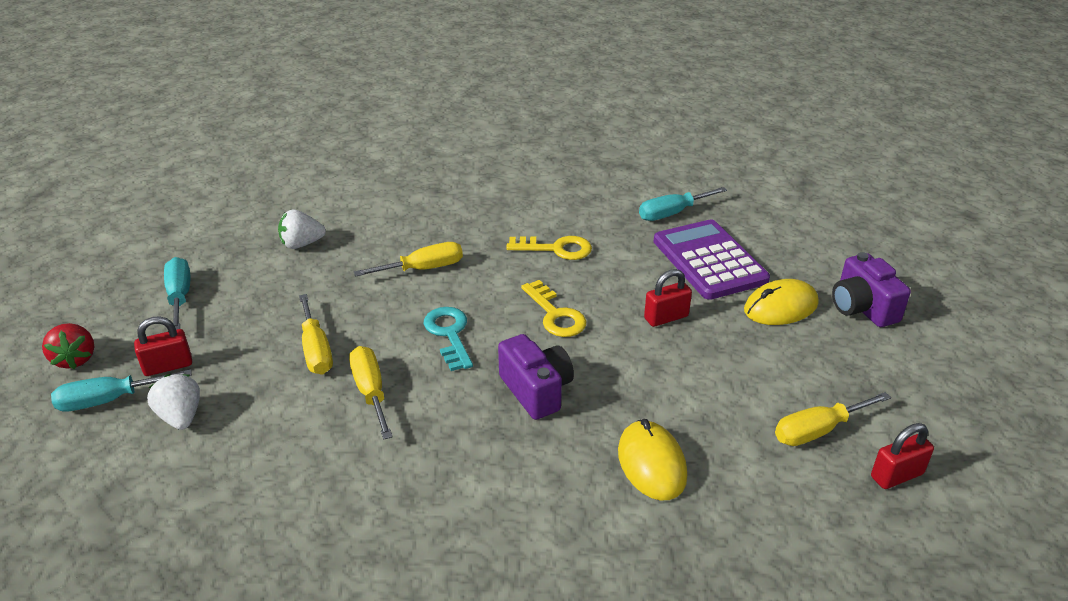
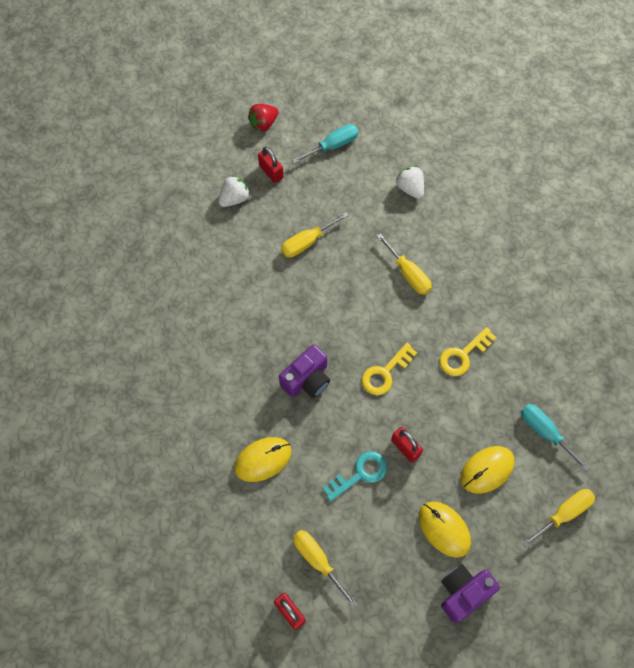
camera: 75 degrees right, 30 degrees up
(109, 400) = (237, 158): turquoise screwdriver -> none
(371, 392) = (280, 286): yellow screwdriver -> yellow screwdriver (564, 514)
(449, 334) = (344, 312): turquoise key -> turquoise key (360, 474)
(556, 249) = (463, 355): yellow key -> yellow key turned 60 degrees clockwise
(709, 260) = (487, 470): purple calculator -> yellow mouse

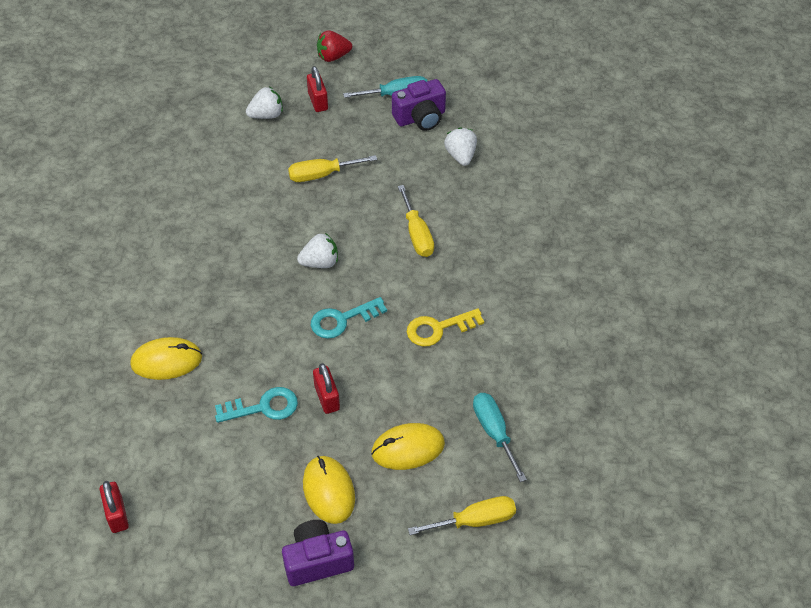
camera: 20 degrees right, 15 degrees down
(307, 379) = (254, 300): purple camera -> purple camera (420, 117)
(317, 560) = (173, 475): yellow screwdriver -> none
(343, 326) = (320, 262): none -> white strawberry
(385, 373) = (342, 320): yellow key -> turquoise key

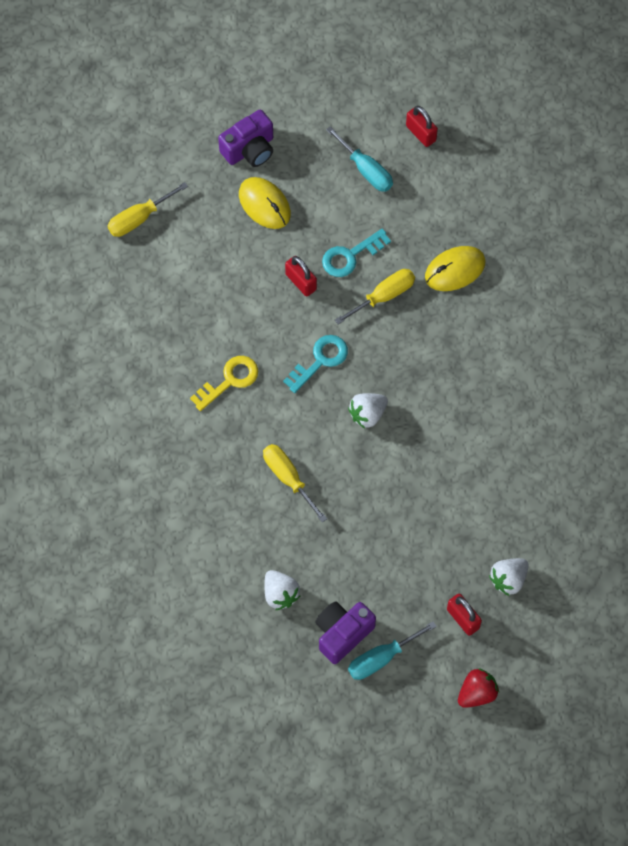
camera: 160 degrees right, 15 degrees up
(322, 175) = (413, 519): yellow screwdriver -> yellow screwdriver (384, 296)
(408, 448) = (214, 260): yellow mouse -> none
(494, 432) = (147, 297): turquoise screwdriver -> turquoise screwdriver (366, 170)

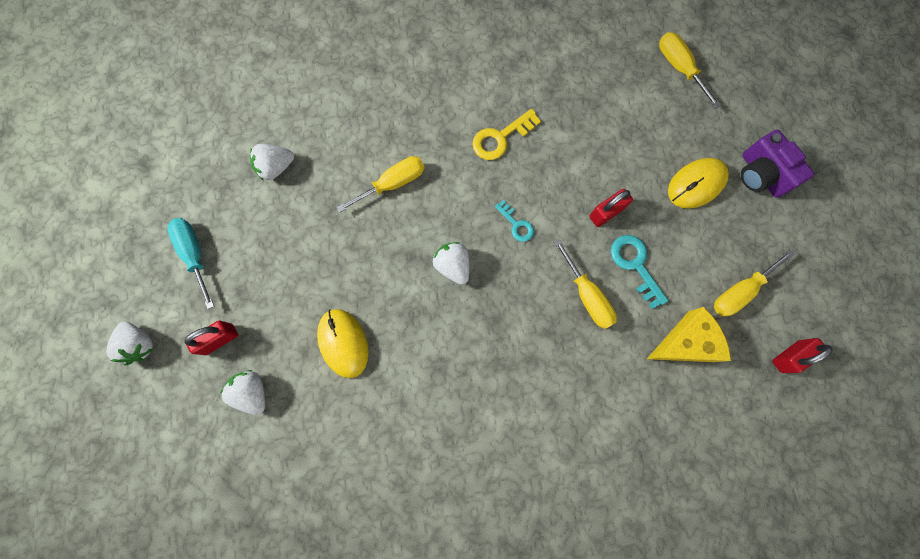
camera: 95 degrees right, 10 degrees up
(229, 380) = (500, 138): yellow key -> yellow key turned 90 degrees clockwise
(320, 360) = (516, 224): turquoise key -> turquoise key, size x0.63
(342, 633) = (226, 220): purple camera -> none
(366, 170) = (739, 291): turquoise screwdriver -> yellow screwdriver
(418, 215) = (685, 343): none -> yellow cheese
(455, 270) = (616, 376): yellow mouse -> yellow mouse (343, 343)
(477, 693) = (140, 344): red strawberry -> white strawberry

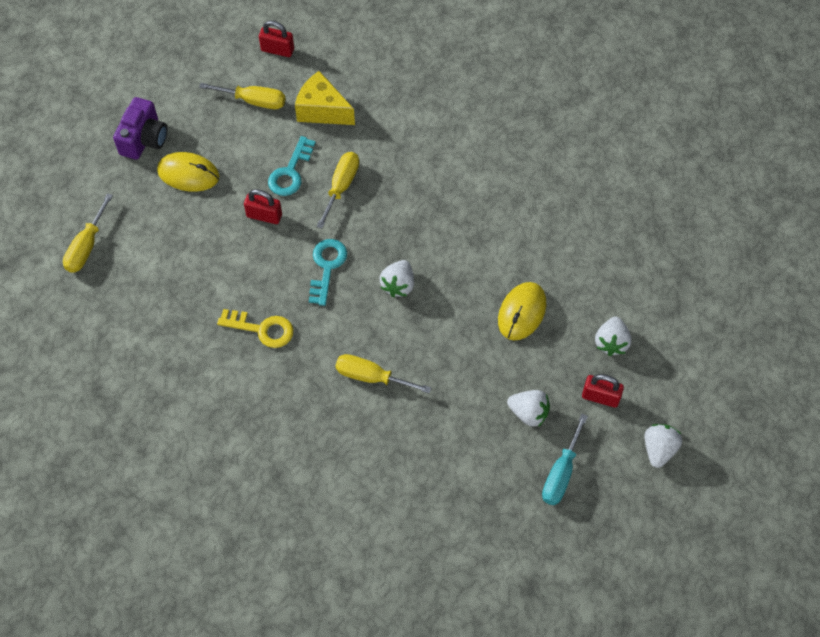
camera: 130 degrees left, 15 degrees down
(276, 167) = (437, 476): white strawberry -> white strawberry (528, 413)
(516, 224) = (327, 267): turquoise key -> turquoise key, size x1.59

